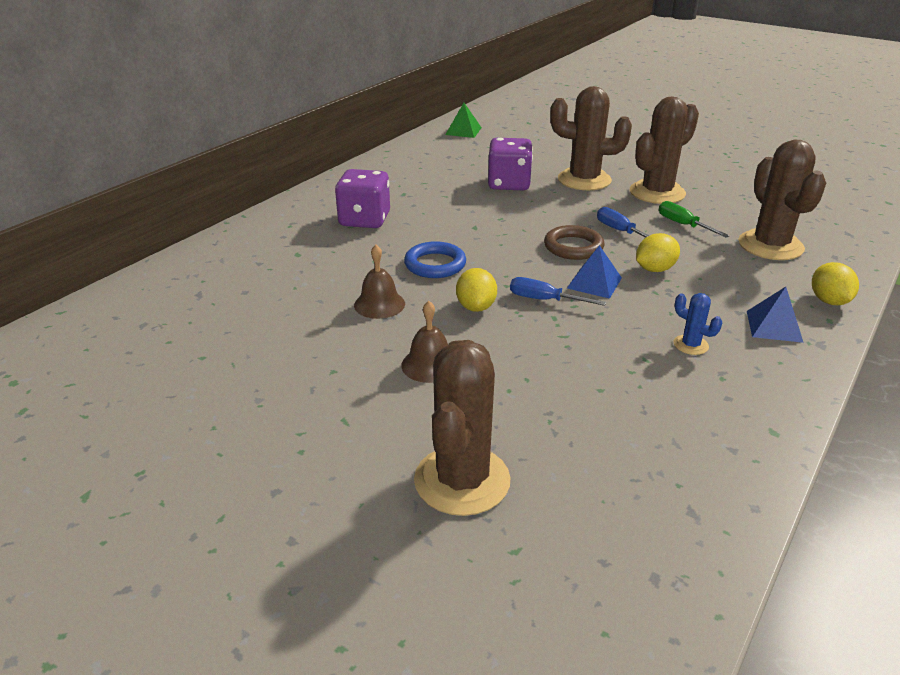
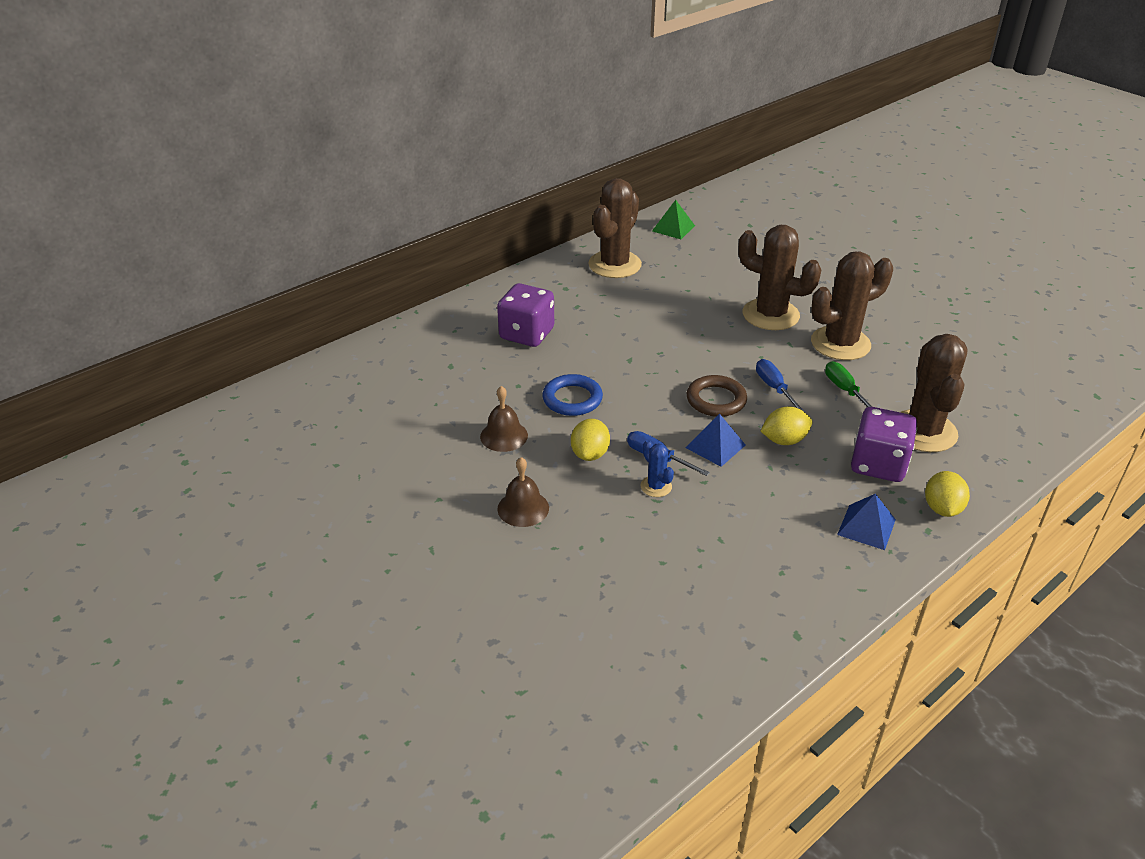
camera: 15 degrees right, 5 degrees up
(462, 480) = (504, 623): brown cactus -> brown cactus (615, 265)
(509, 184) = (688, 309): purple dice -> purple dice (878, 464)
(690, 345) = (771, 532): blue cactus -> blue cactus (656, 486)

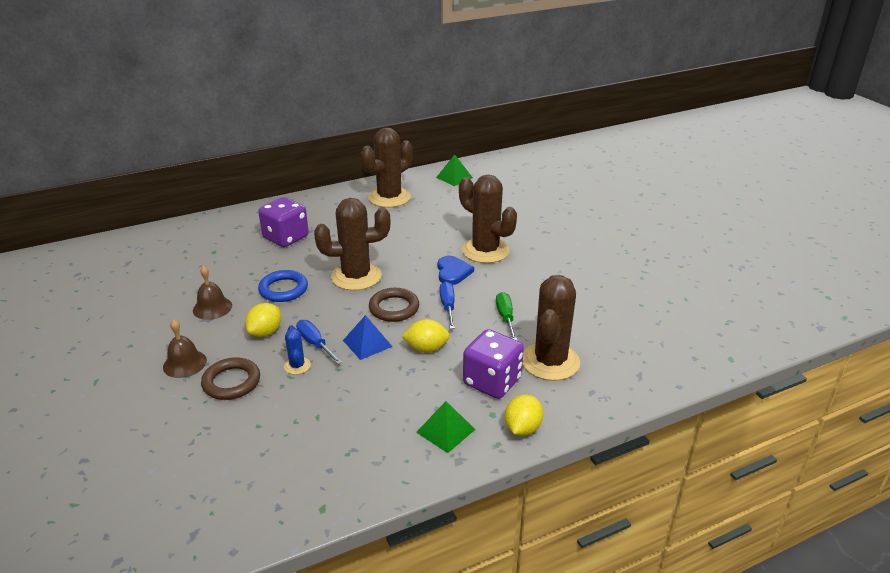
camera: 15 degrees right, 5 degrees down
(595, 519) = (231, 382): none -> brown ring
(752, 346) = (453, 272): none -> blue heart
(840, 343) = (527, 281): brown cactus -> brown cactus (356, 276)
(866, 527) = (445, 431): blue pyramid -> green pyramid

